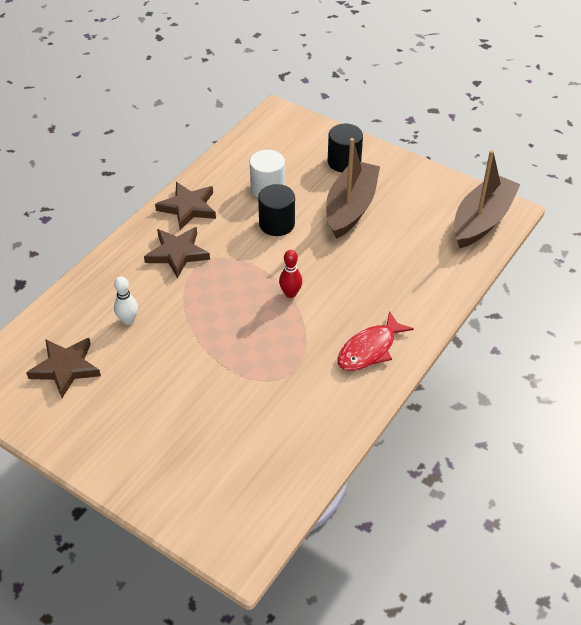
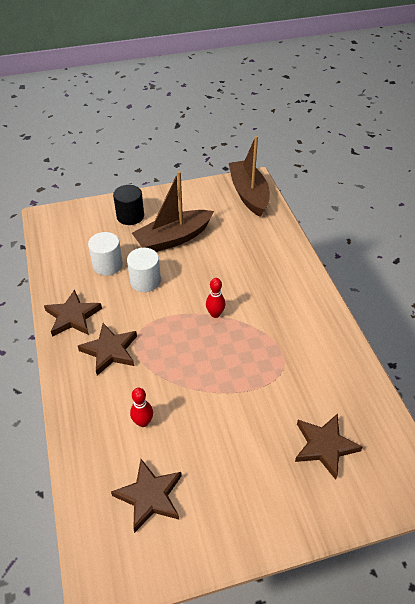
camera: 50 degrees left, 0 degrees up
(128, 320) = (143, 422): white bowling pin -> red bowling pin
(219, 456) = (324, 446): none -> brown star
(277, 224) = (145, 281): black cylinder -> white cylinder
(351, 207) = (173, 238): brown boat -> brown boat turned 90 degrees counterclockwise
(370, 349) = (301, 306): red fish -> none

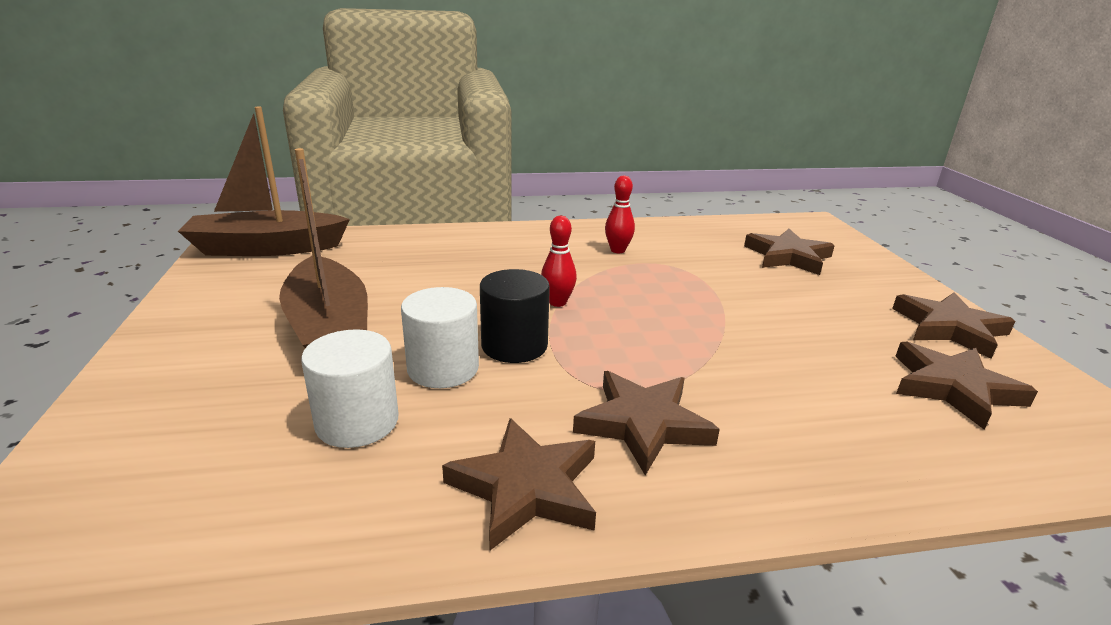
camera: 85 degrees left, 20 degrees down
(130, 216) = (193, 380): black cylinder -> black cylinder (514, 345)
(143, 422) = (811, 388): red bowling pin -> red bowling pin (617, 250)
(224, 526) = (949, 328): none -> brown star

